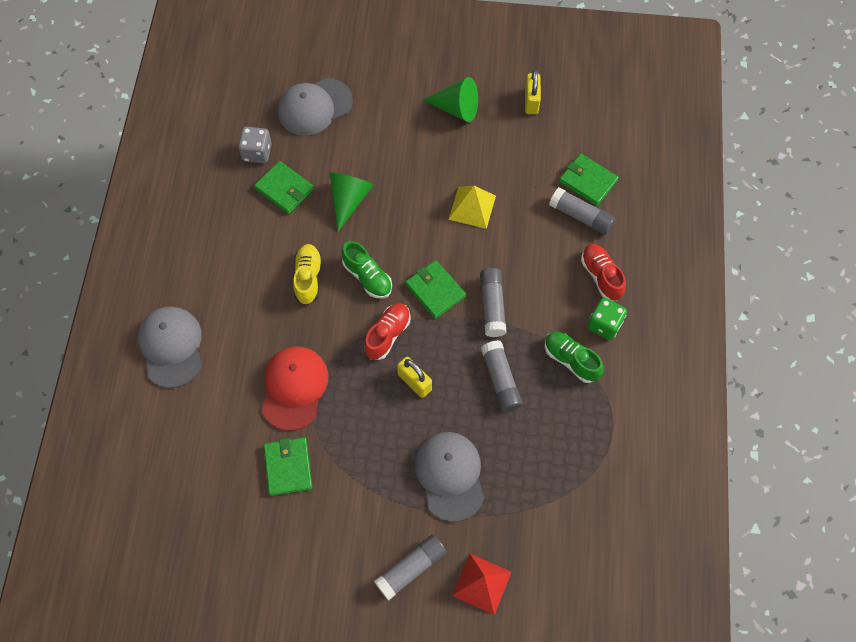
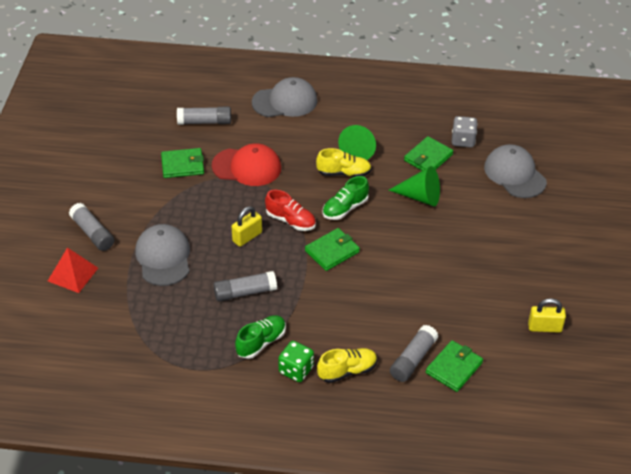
camera: 90 degrees right, 20 degrees down
(450, 476) = (163, 257): grey cap -> grey cap turned 90 degrees counterclockwise
(456, 108) = (527, 270): green cone -> green cone (359, 149)
(472, 207) = (418, 278): yellow pyramid -> none
(492, 306) = (316, 289): grey glue stick -> grey glue stick (204, 122)
(601, 276) = (347, 371): red shoe -> yellow shoe

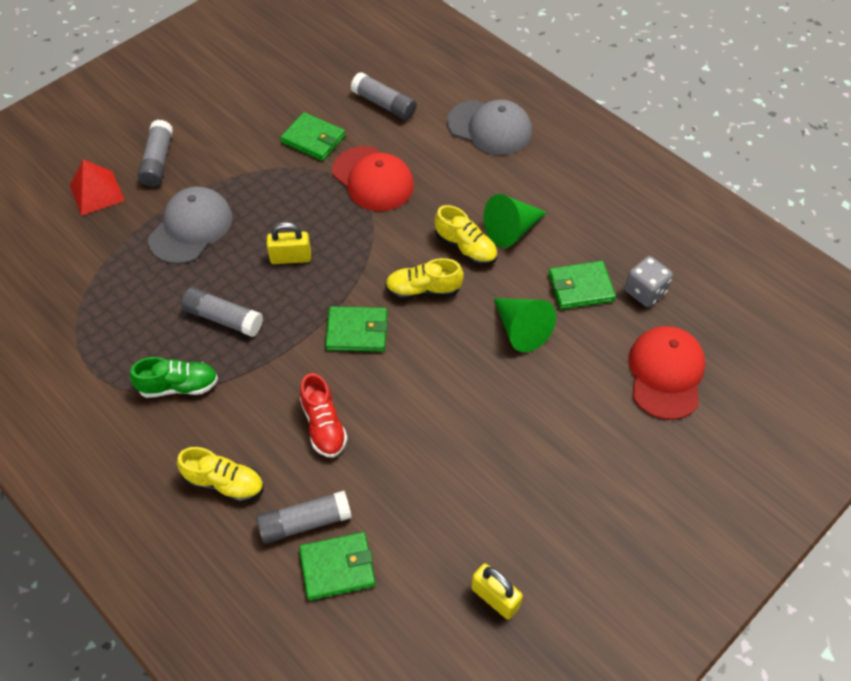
camera: 40 degrees right, 10 degrees up
(290, 221) = (352, 268): red shoe -> red shoe (323, 425)
(296, 370) = (177, 443): green dice -> none
(345, 208) = (423, 290): green shoe -> yellow shoe
(514, 174) = (665, 374): grey cap -> red cap

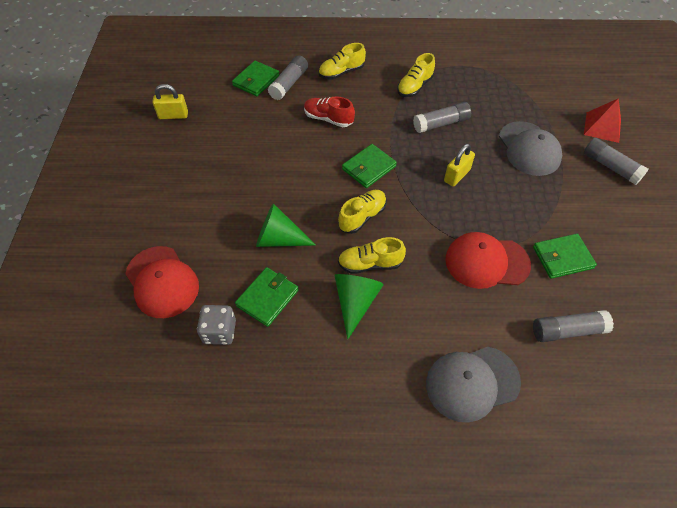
camera: 135 degrees right, 0 degrees up
(179, 386) = (414, 86): green shoe -> yellow shoe

